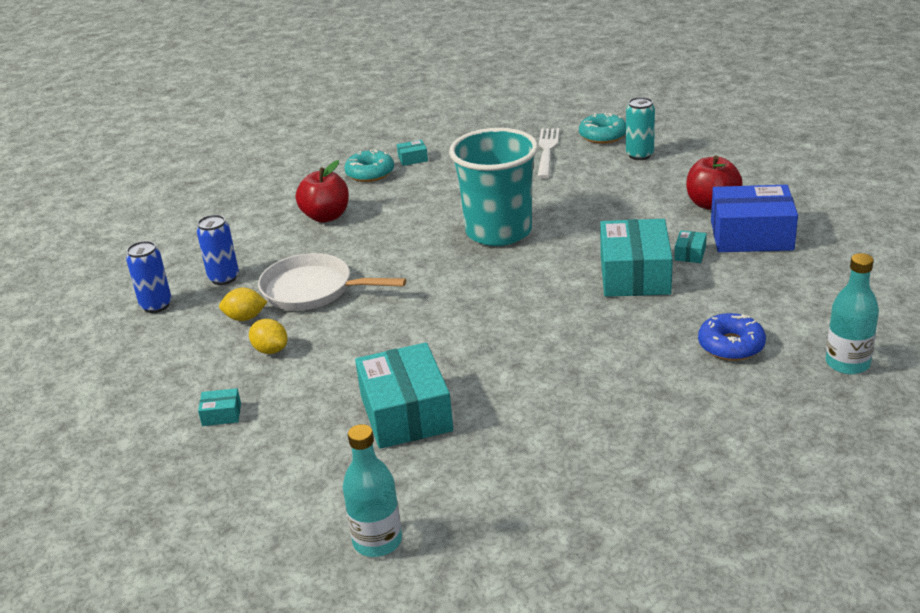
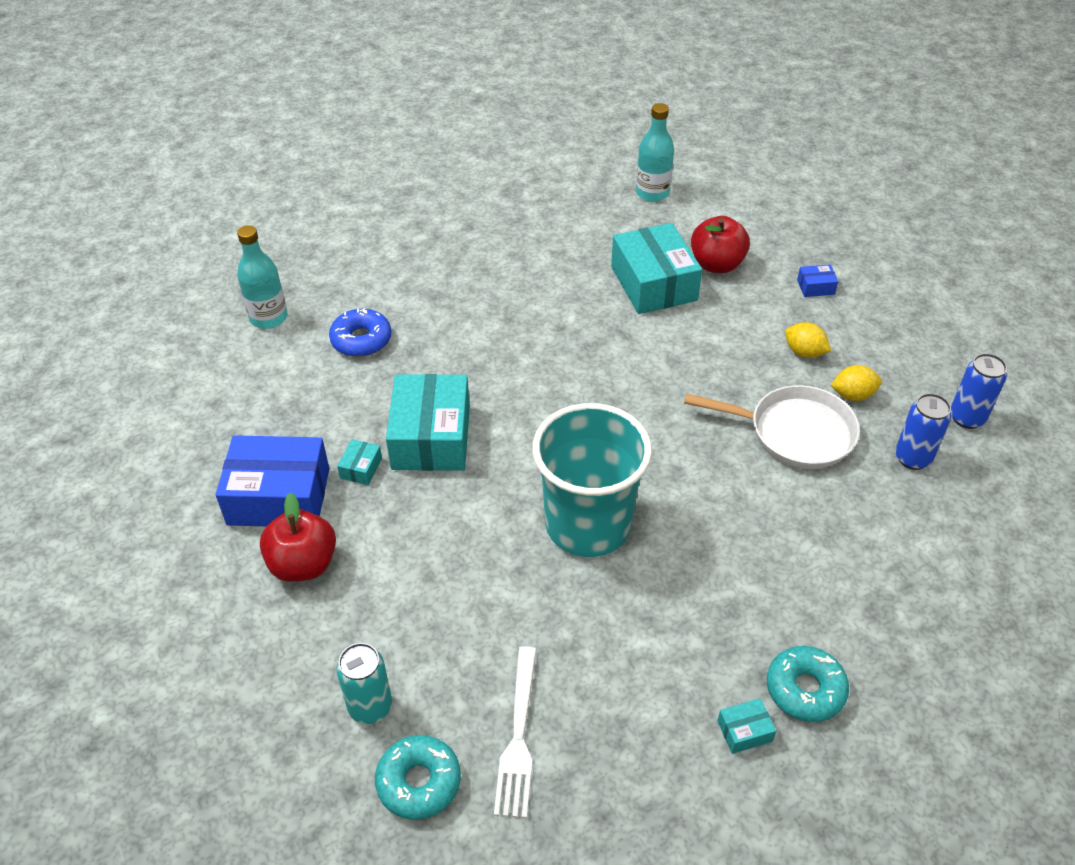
camera: 175 degrees right, 15 degrees up
(221, 414) = (815, 287): turquoise box -> blue box
(326, 216) = (833, 575): red apple -> red apple (716, 264)

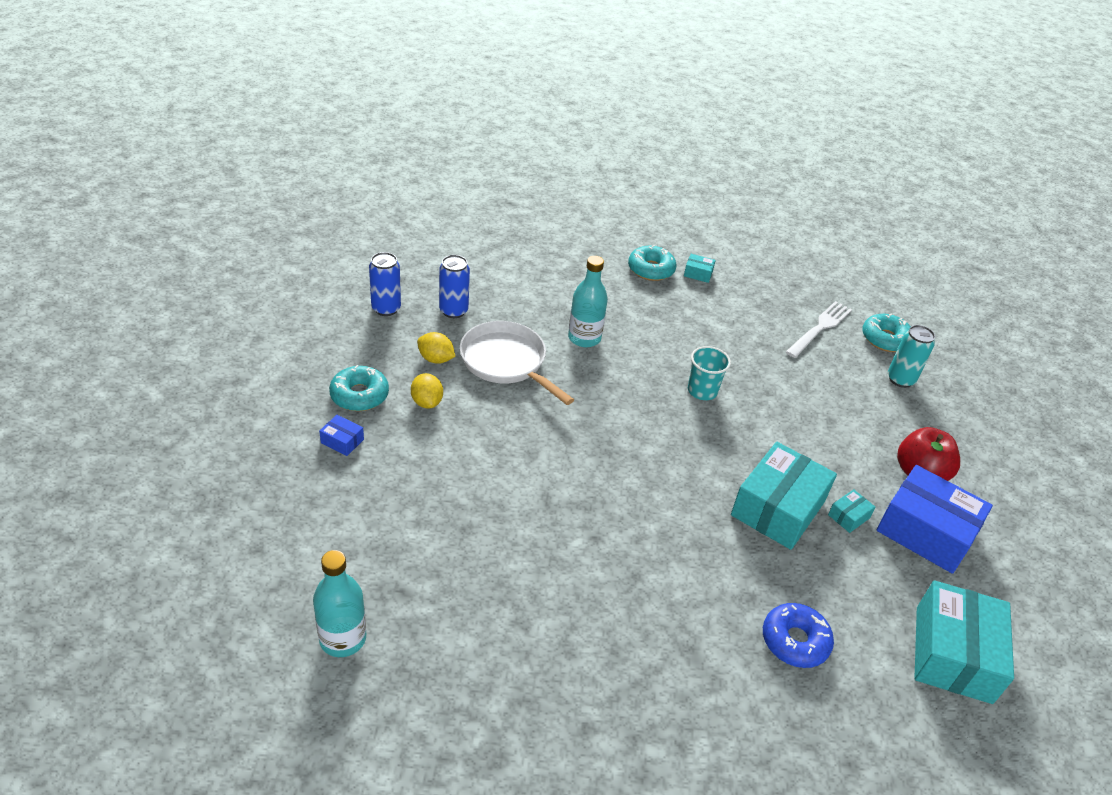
camera: 150 degrees left, 5 degrees down
(268, 317) = (886, 734): turquoise bottle -> turquoise bottle (584, 338)
(588, 525) = (702, 391): turquoise cup -> turquoise cup, size x0.46
(653, 283) = (469, 529): turquoise box -> turquoise box (953, 654)
(716, 264) = (391, 512): red apple -> none
(858, 326) = (359, 395): none -> turquoise donut

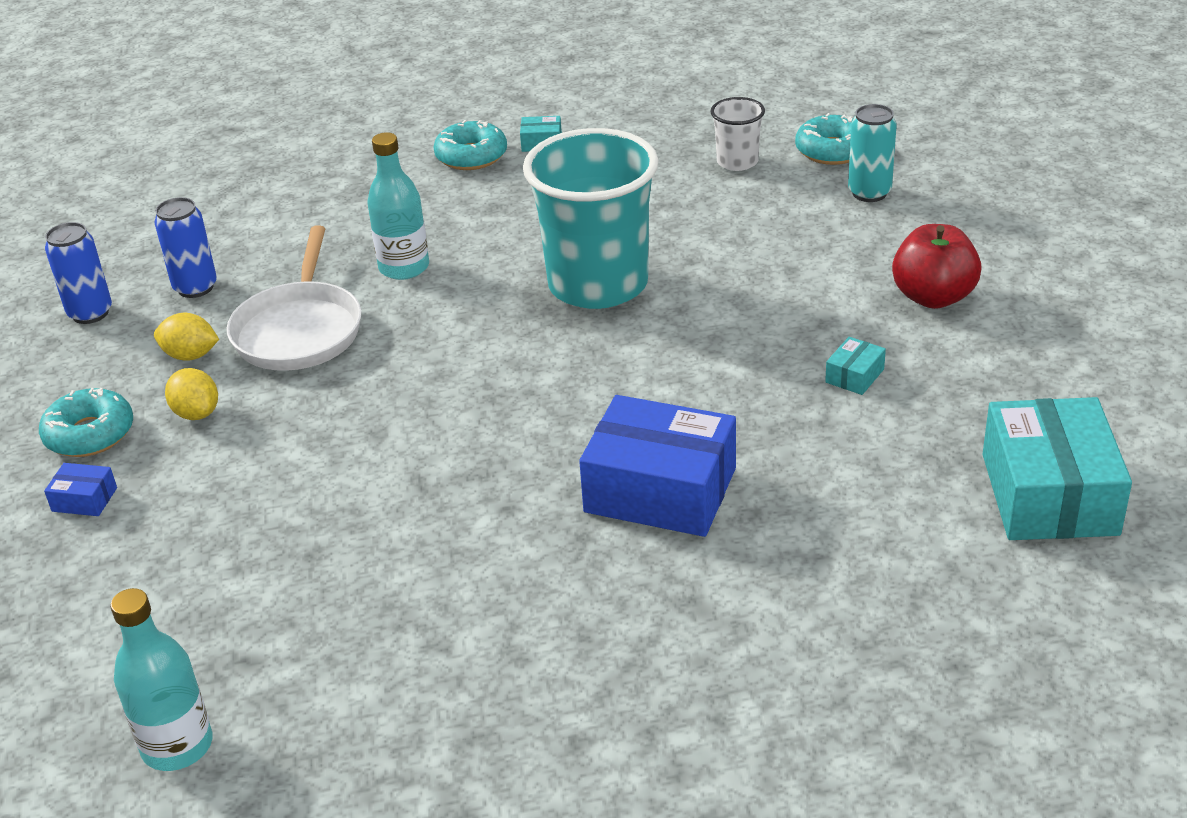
camera: 10 degrees left, 5 degrees down
(506, 362) = (299, 330): white pan -> white pan turned 120 degrees counterclockwise
(702, 391) = (598, 284): turquoise cup -> turquoise cup, size x2.18
(778, 508) = (754, 395): turquoise box -> none
(795, 641) = (832, 545): blue donut -> none
(820, 328) = (737, 162): white fork -> white cup
(925, 531) = (964, 363): blue box -> blue box (660, 490)

